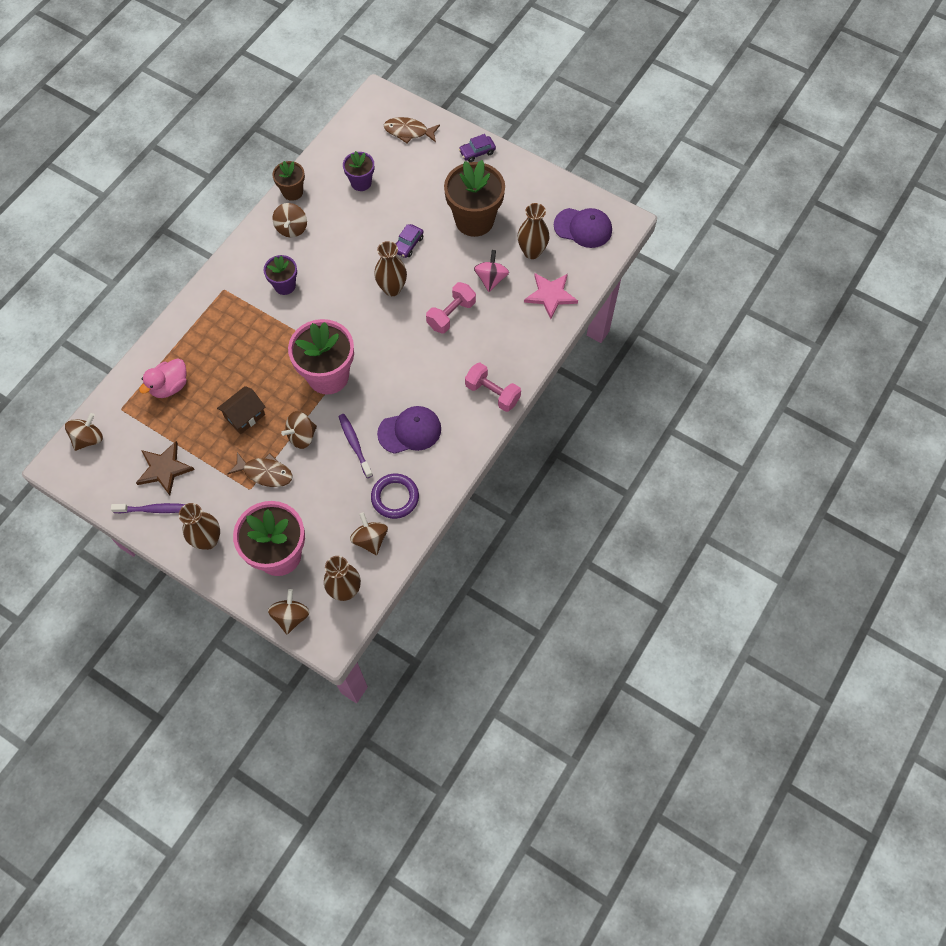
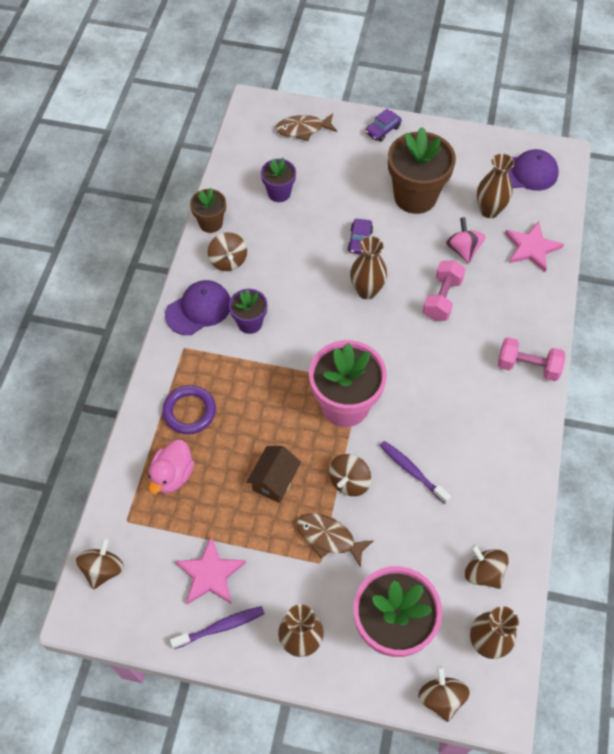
camera: 20 degrees left, 5 degrees down
(164, 469) = (210, 574): brown star -> pink star
(265, 473) = (329, 537): brown fish -> brown fish turned 150 degrees counterclockwise
(395, 497) = (485, 515): purple ring -> purple ring (189, 411)
(410, 431) = (463, 436): purple cap -> purple cap (198, 309)

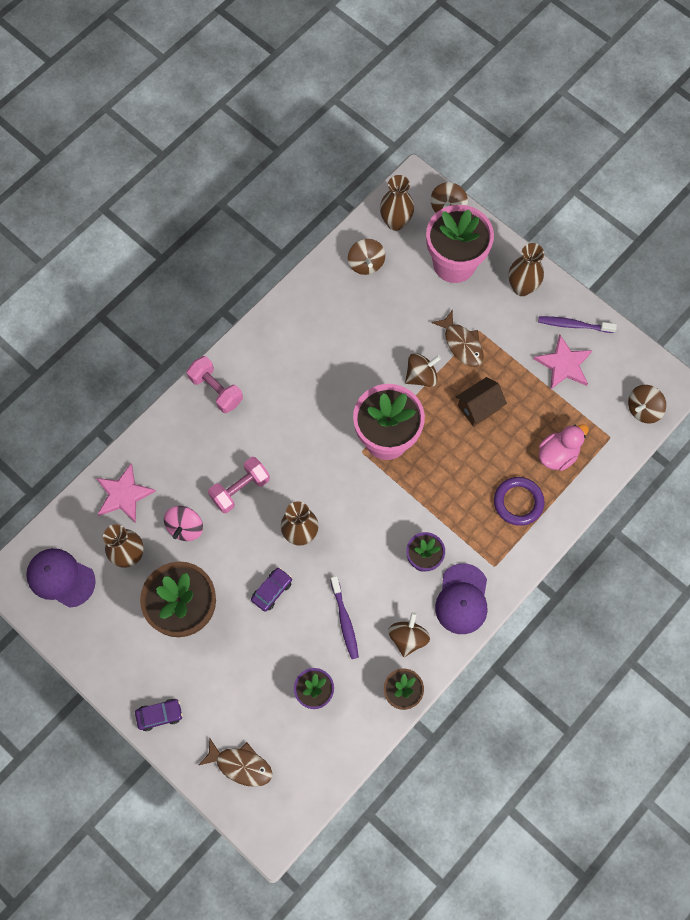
camera: 150 degrees left, 10 degrees up
(198, 309) = (462, 599): purple cap -> purple cap turned 75 degrees counterclockwise
(412, 471) = (368, 358): purple toothbrush -> purple toothbrush (344, 620)

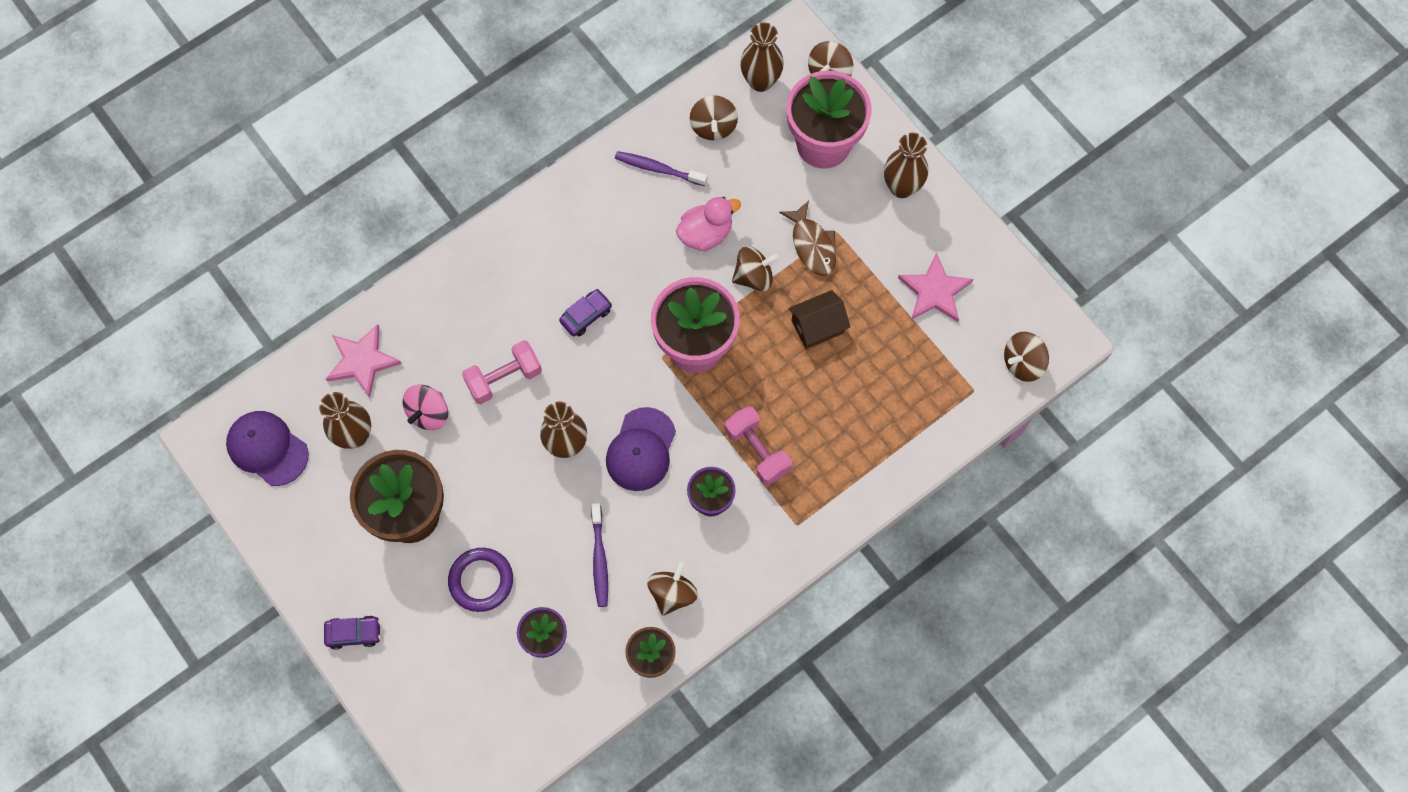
camera: 10 degrees right, 0 degrees up
(216, 390) = (498, 252): pink dumbbell -> pink dumbbell (757, 451)
(241, 765) = (439, 710): brown fish -> none
(272, 590) = (518, 507): purple car -> purple car (586, 315)
(462, 599) = (748, 558): purple cap -> purple cap (641, 450)
(518, 502) = (842, 451): purple ring -> purple ring (481, 580)
(557, 454) = (904, 401): pink duck -> pink duck (705, 234)
(573, 325) = (957, 244): purple toothbrush -> purple toothbrush (658, 169)

